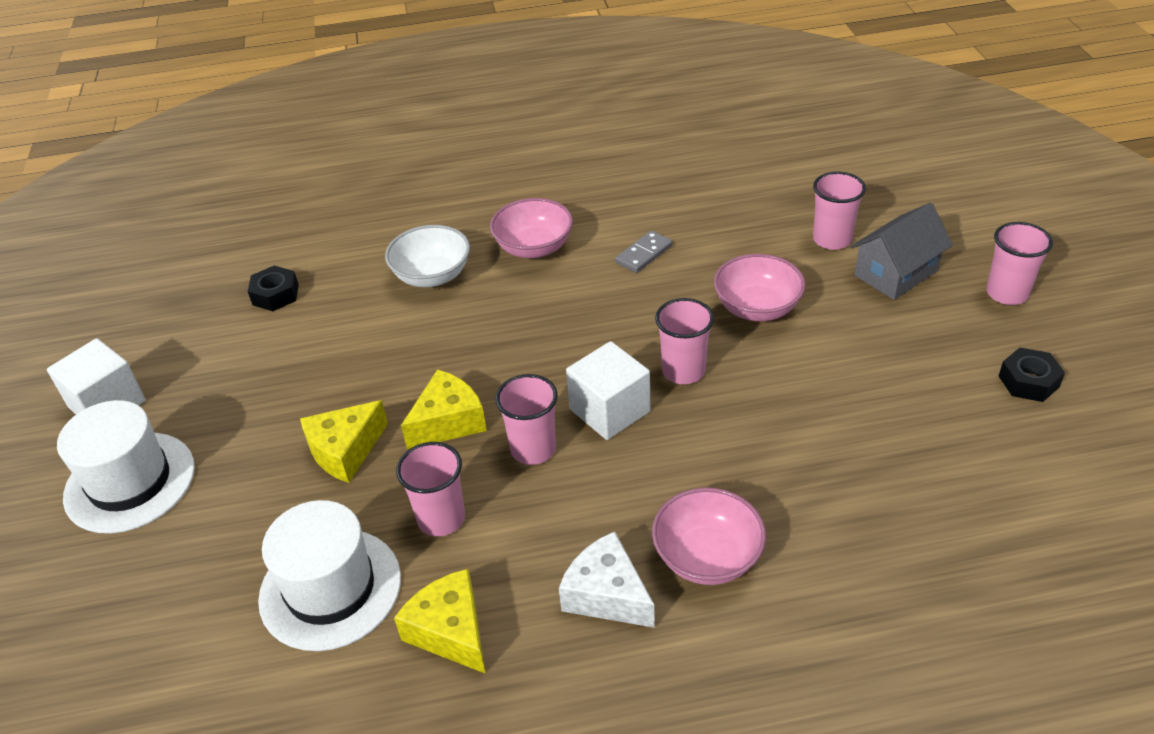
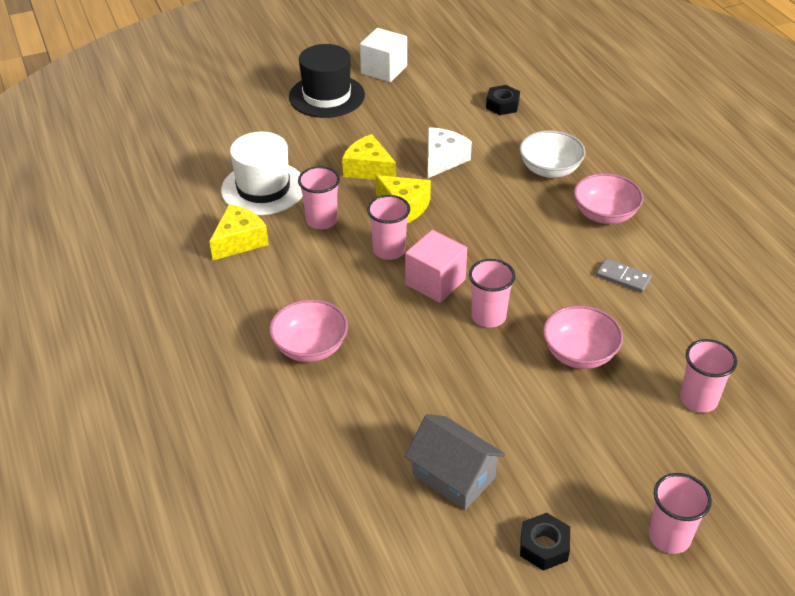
camera: 75 degrees right, 0 degrees up
(130, 482) = (327, 96): white hat -> black hat
(606, 595) = (273, 303): white cheese -> white cheese (443, 160)
(609, 410) = (435, 282): white cube -> pink cube
(895, 273) = (666, 448): grey house -> grey house (453, 476)

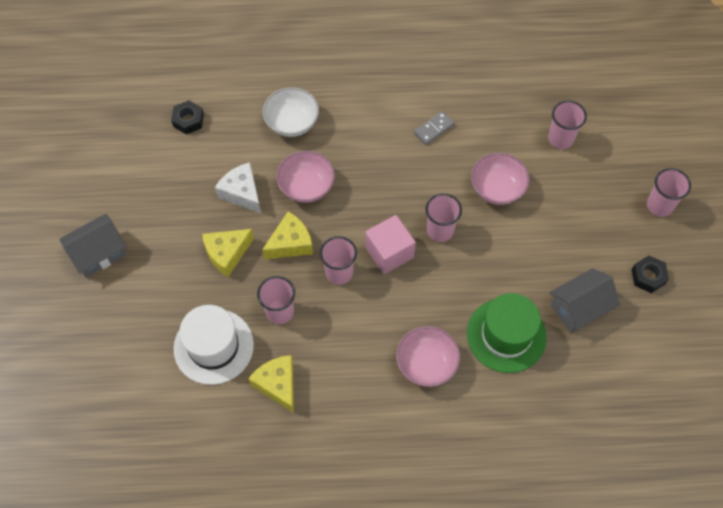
camera: 70 degrees left, 20 degrees up
(327, 96) = (99, 253): black hat -> grey house
(379, 410) = (506, 335): none -> green hat
(384, 70) = (82, 192): white cube -> none
(604, 214) = (362, 110): pink bowl -> pink bowl (306, 186)

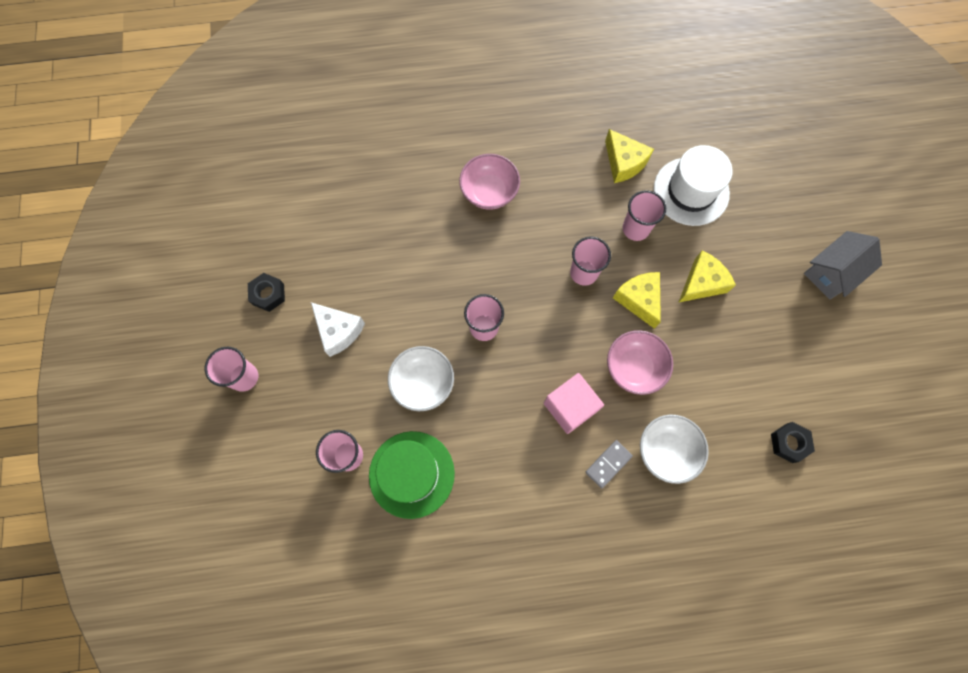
camera: 175 degrees right, 10 degrees up
(242, 193) = (703, 353): white cheese -> white cheese (338, 331)
(290, 243) = (639, 300): yellow cheese -> yellow cheese turned 105 degrees clockwise
(389, 252) = (535, 298): pink cube -> pink cube (570, 407)
(434, 129) = (498, 456): grey domino -> grey domino (608, 464)
(497, 188) = (423, 383): pink bowl -> white bowl
(506, 335) = (414, 224): green hat -> green hat (411, 474)
(579, 308) = (342, 256): grey house -> none

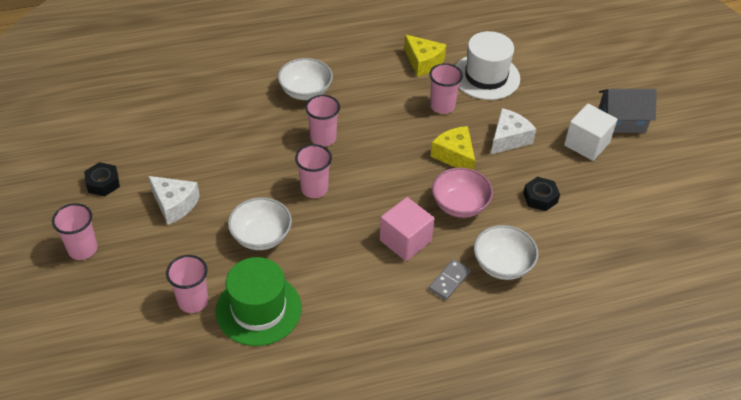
camera: 10 degrees left, 25 degrees down
(489, 192) = (305, 91): pink bowl -> white bowl
(584, 273) = (401, 141): pink cup -> pink cup (323, 138)
(701, 283) = (508, 138): yellow cheese -> white cheese
(786, 300) = (586, 144): none -> white cube
(789, 443) = (613, 247): black nut -> black nut (540, 198)
(832, 272) = (621, 121): grey house -> grey house turned 45 degrees clockwise

